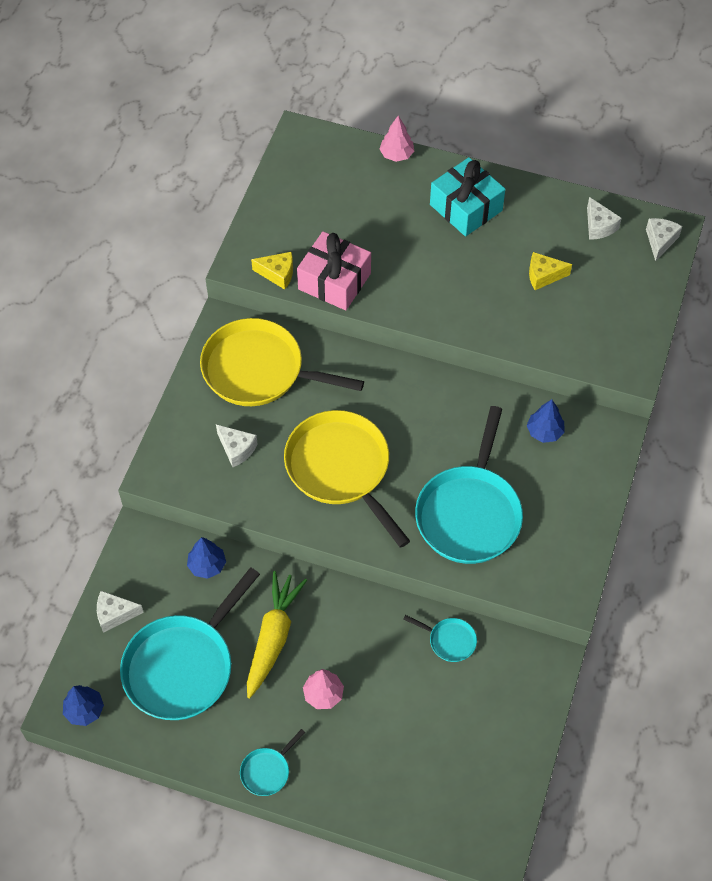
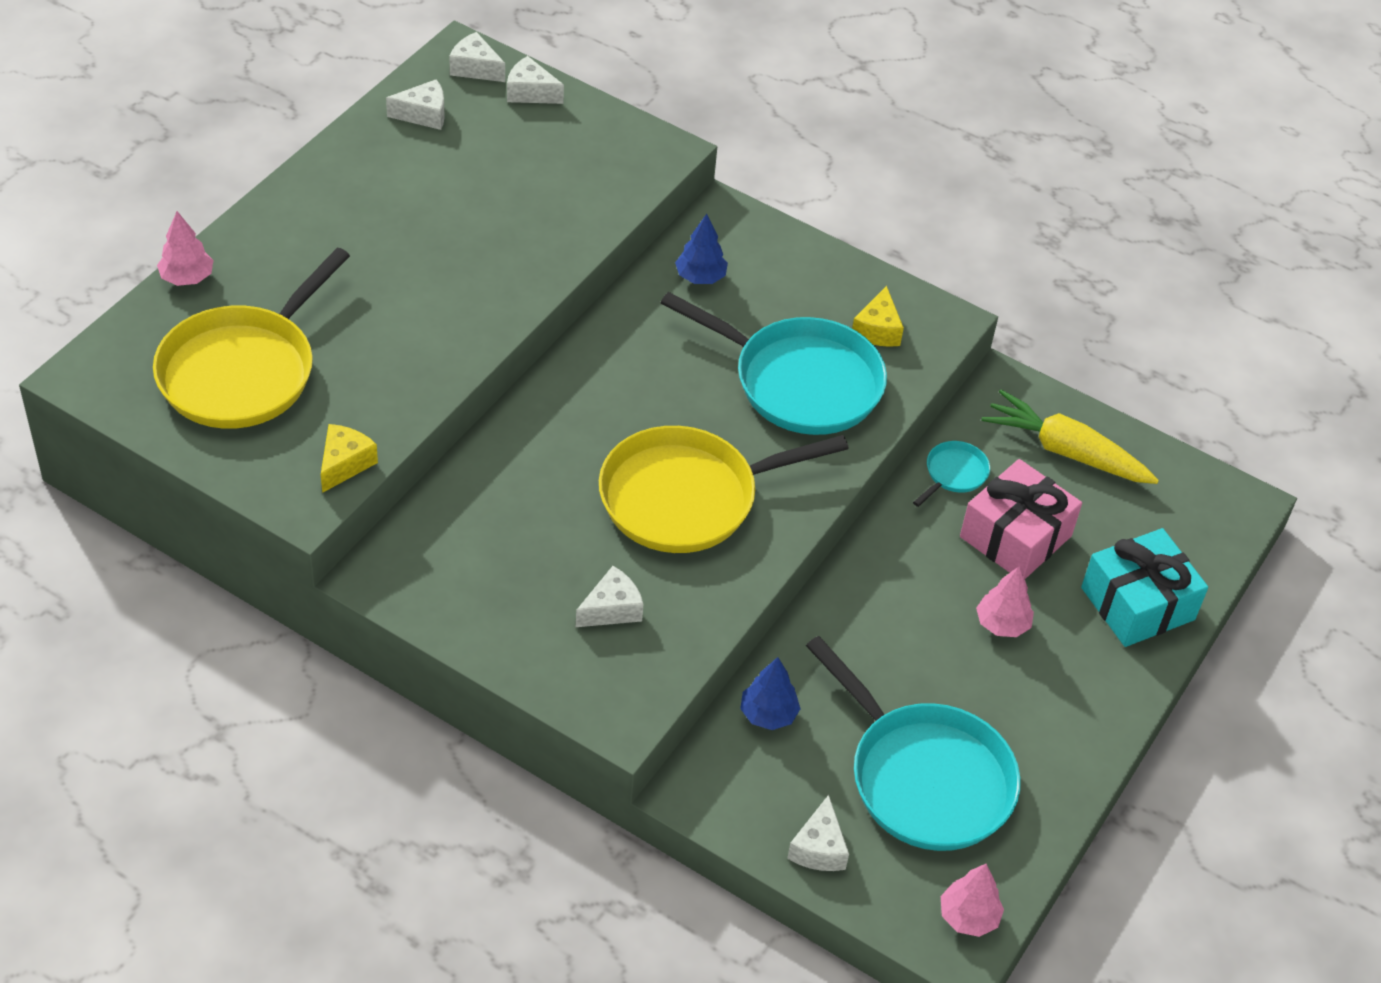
camera: 80 degrees left, 10 degrees down
(84, 710) = (968, 917): blue tree -> pink tree
(259, 370) = (481, 552): yellow pan -> yellow pan (242, 371)
(267, 771) = (1101, 712): turquoise pan -> none
(273, 637) = (903, 660): yellow carrot -> yellow carrot (1065, 451)
(334, 281) = (389, 402): pink gift -> pink gift (1015, 536)
(466, 207) = (325, 231): turquoise gift -> turquoise gift (1137, 604)
(543, 276) = (480, 188): yellow cheese -> yellow cheese (877, 330)
(652, 278) = (530, 92): none -> white cheese

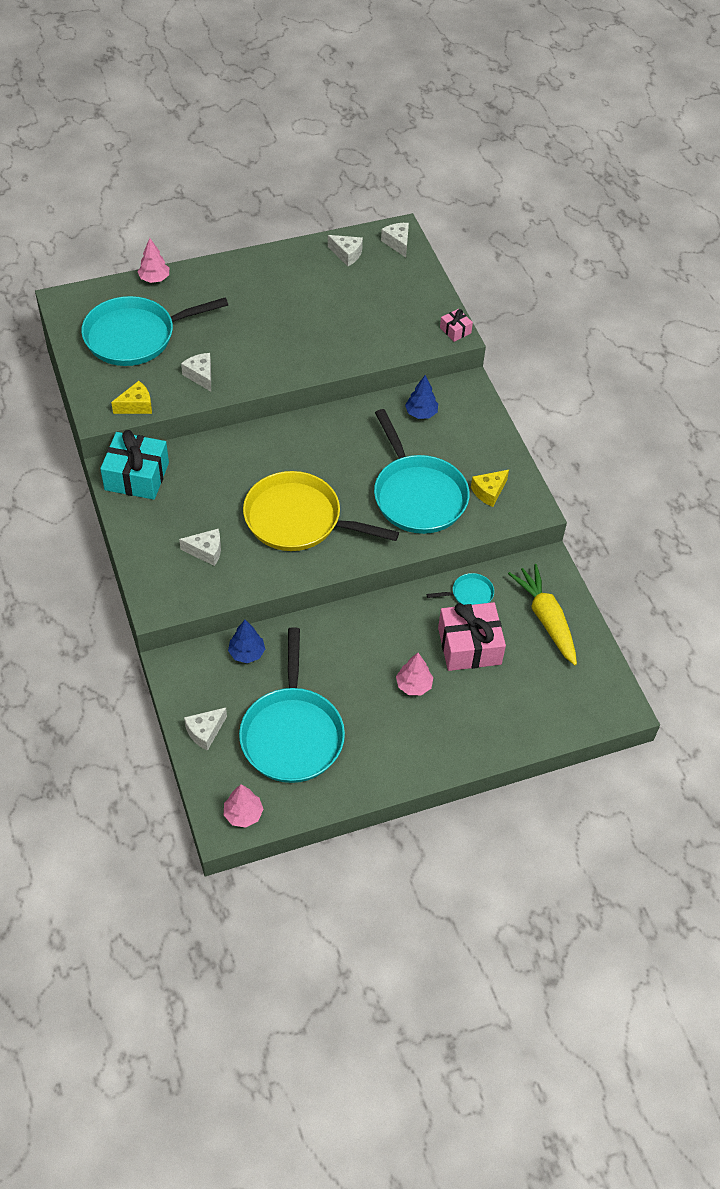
camera: 40 degrees right, 5 degrees up
(242, 371) = (135, 336): yellow pan -> turquoise pan
(530, 92) = (413, 269): white cheese -> white cheese (200, 376)
(662, 144) = (455, 330): none -> pink gift
(1137, 604) = (501, 722): turquoise gift -> turquoise gift (136, 476)

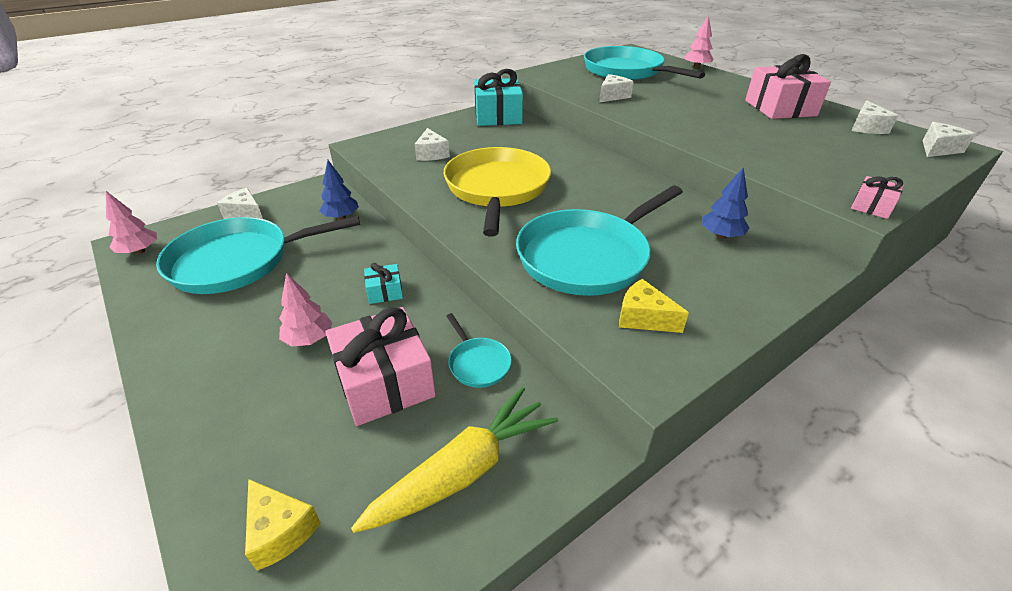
camera: 75 degrees right, 15 degrees down
(136, 406) = (553, 82): yellow cheese -> yellow cheese (280, 530)
(286, 280) = (780, 108): none -> pink gift
(375, 634) = (385, 291): none -> turquoise gift

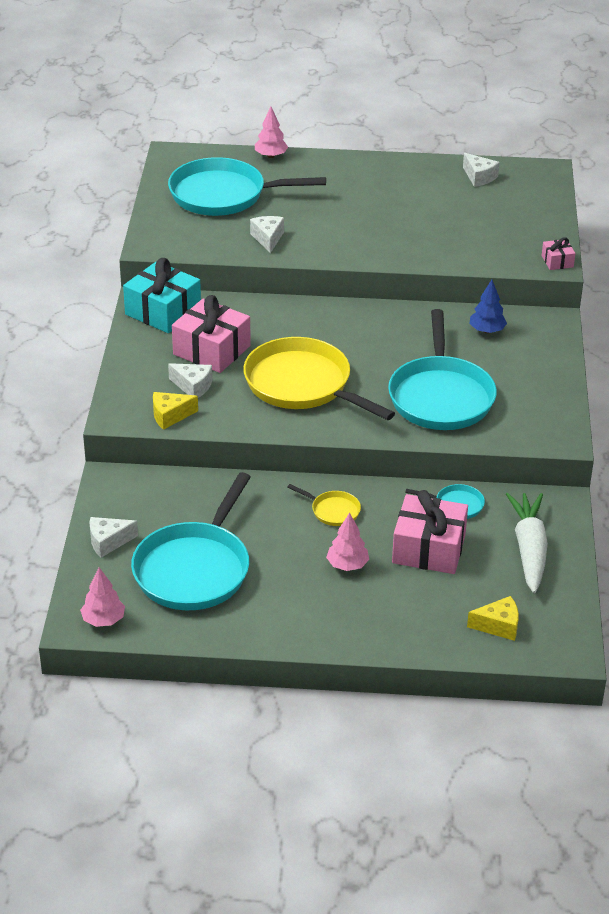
camera: 50 degrees left, 0 degrees up
(341, 217) = (190, 490): blue tree -> none
(385, 291) = (333, 511): turquoise gift -> yellow pan
(464, 470) = (529, 549): yellow carrot -> white carrot
(643, 318) = (521, 413): yellow cheese -> yellow cheese (170, 416)
(780, 108) = (402, 184): pink gift -> pink gift (211, 350)
(938, 149) = (539, 179): white cheese -> none

